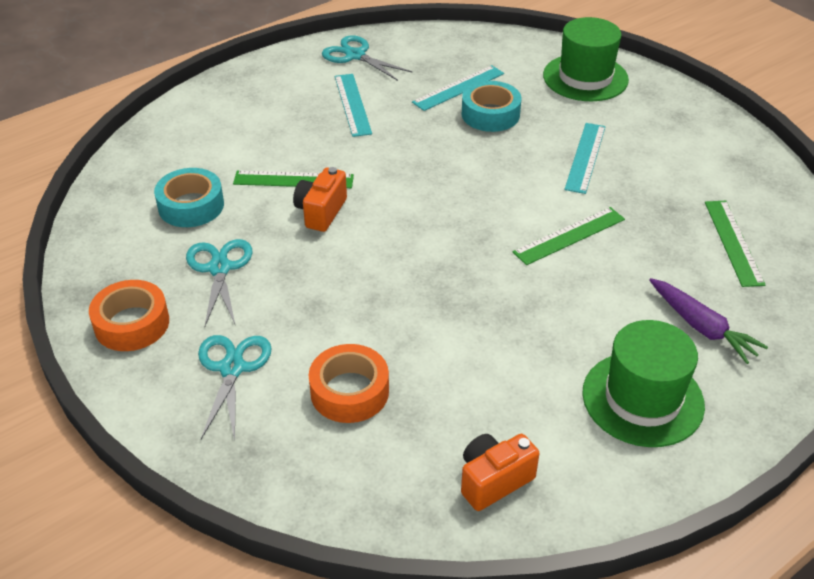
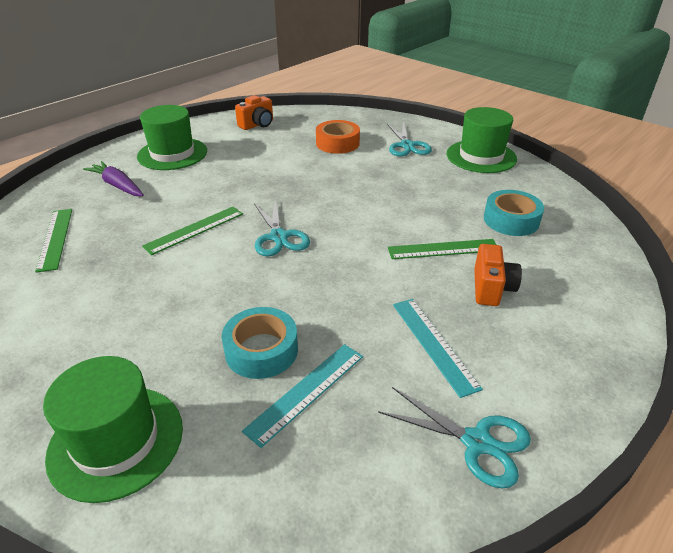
camera: 170 degrees right, 5 degrees down
(132, 324) = (481, 156): orange tape -> green hat
(219, 268) = (452, 185): turquoise scissors -> turquoise scissors (279, 237)
(321, 212) = (403, 226): orange camera -> orange camera (491, 288)
(585, 157) = (158, 304): turquoise ruler -> none

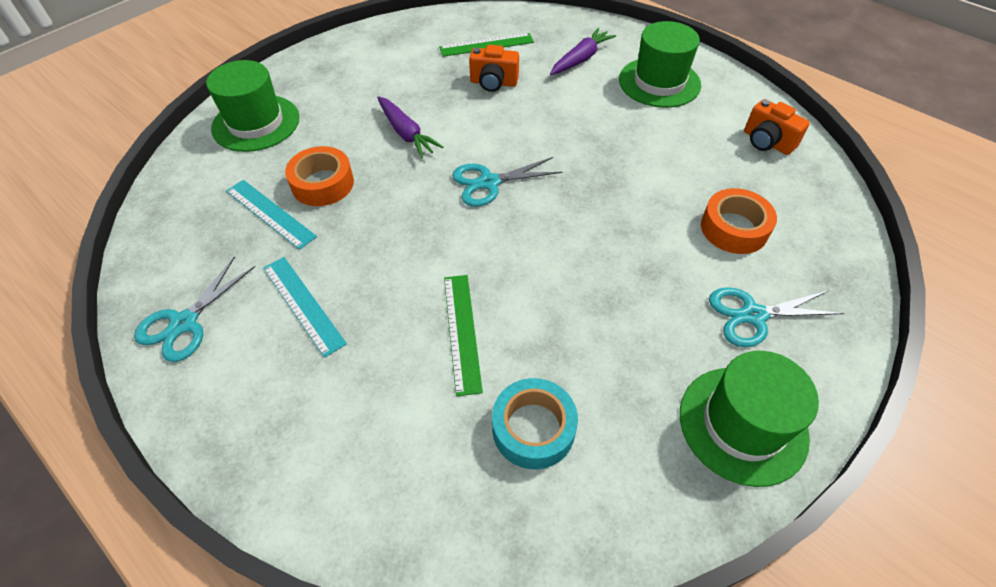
camera: 90 degrees right, 15 degrees up
(191, 290) = (406, 133): none -> purple carrot
(194, 230) = (502, 121): green ruler -> none
(261, 350) = (322, 183): turquoise tape -> orange tape
(433, 344) = (303, 304): turquoise ruler -> turquoise ruler turned 75 degrees clockwise
(491, 288) = (380, 372): orange camera -> orange camera (493, 83)

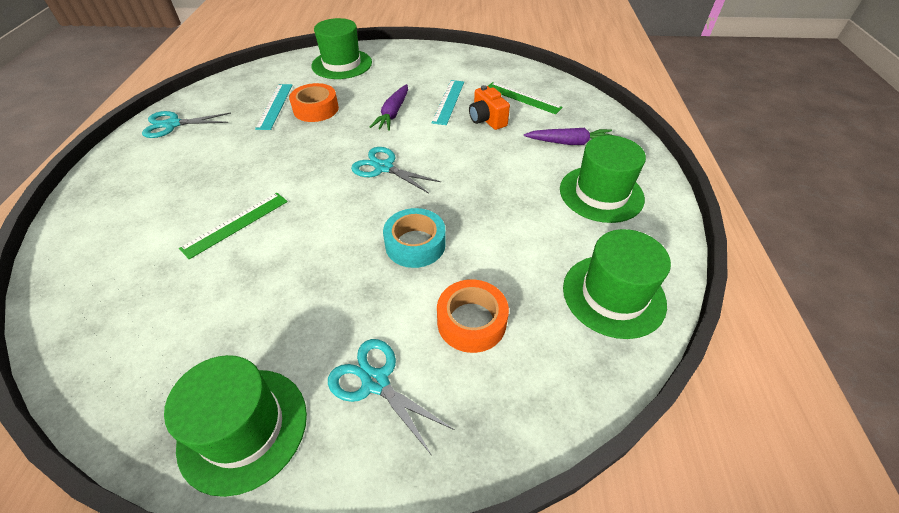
camera: 50 degrees right, 5 degrees down
(303, 304) = (213, 153): turquoise ruler -> turquoise ruler (448, 101)
(533, 428) = (171, 299): turquoise tape -> turquoise tape (415, 244)
(767, 142) = (613, 295): orange camera -> green hat

